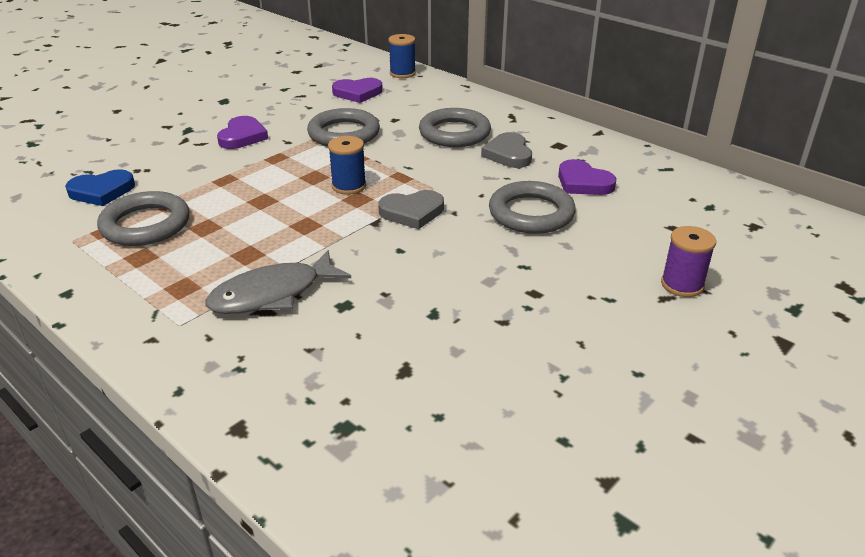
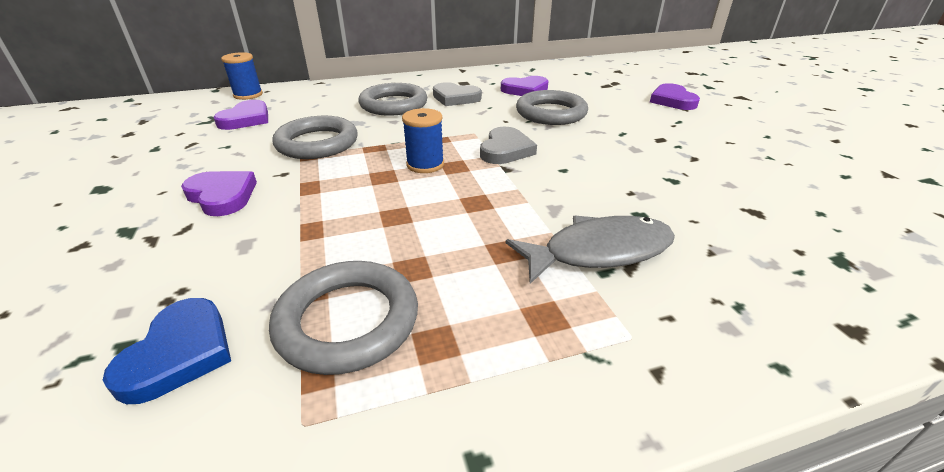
camera: 60 degrees left, 0 degrees up
(272, 294) = (599, 252): grey fish -> grey fish turned 105 degrees counterclockwise
(682, 285) = (672, 100): purple spool -> purple heart

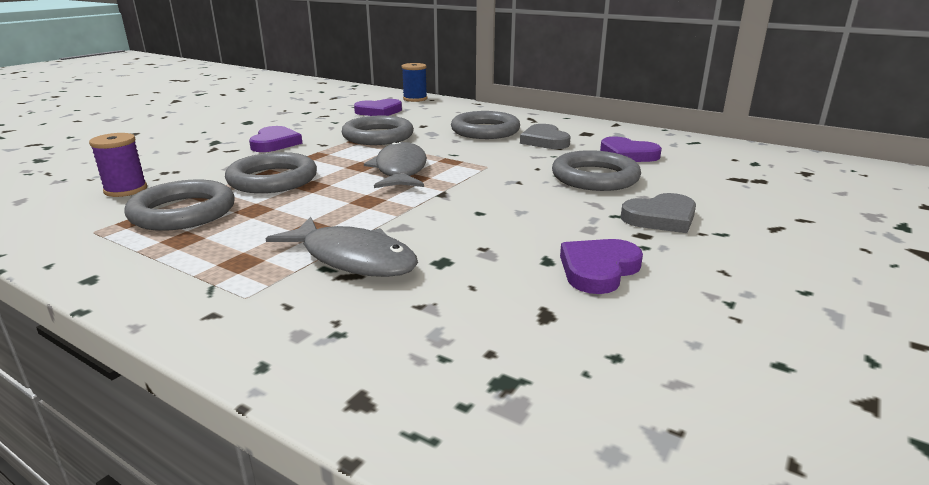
camera: 50 degrees right, 10 degrees down
(179, 353) = (126, 190): blue heart -> purple spool
(339, 232) = (273, 179): none -> grey ring
(425, 164) = (400, 170): blue spool -> grey fish
(505, 150) = (476, 184): grey heart -> grey heart (661, 218)
(672, 100) = (782, 217): purple heart -> purple heart (598, 269)

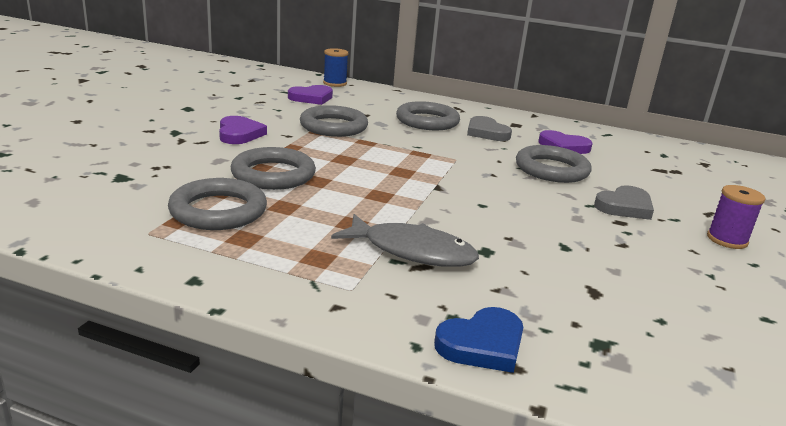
camera: 15 degrees left, 0 degrees up
(126, 190) = (136, 188): purple spool -> purple spool (727, 240)
(345, 371) = (482, 344): none -> blue heart
(400, 170) = (383, 163): grey fish -> none
(598, 269) = (607, 253): purple heart -> none

